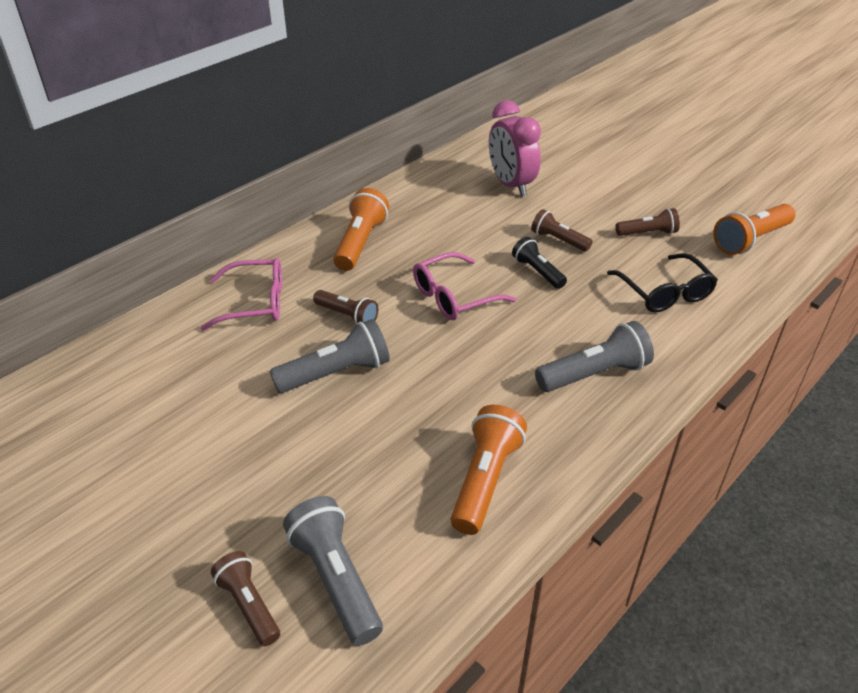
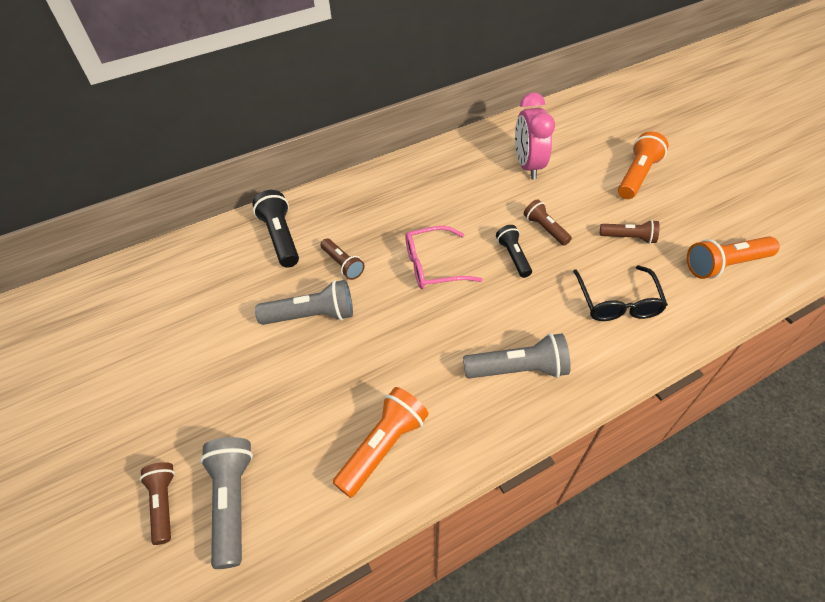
camera: 20 degrees right, 10 degrees up
(256, 303) = (280, 237): pink glasses -> black flashlight
(360, 242) = (382, 198): orange flashlight -> orange flashlight (637, 176)

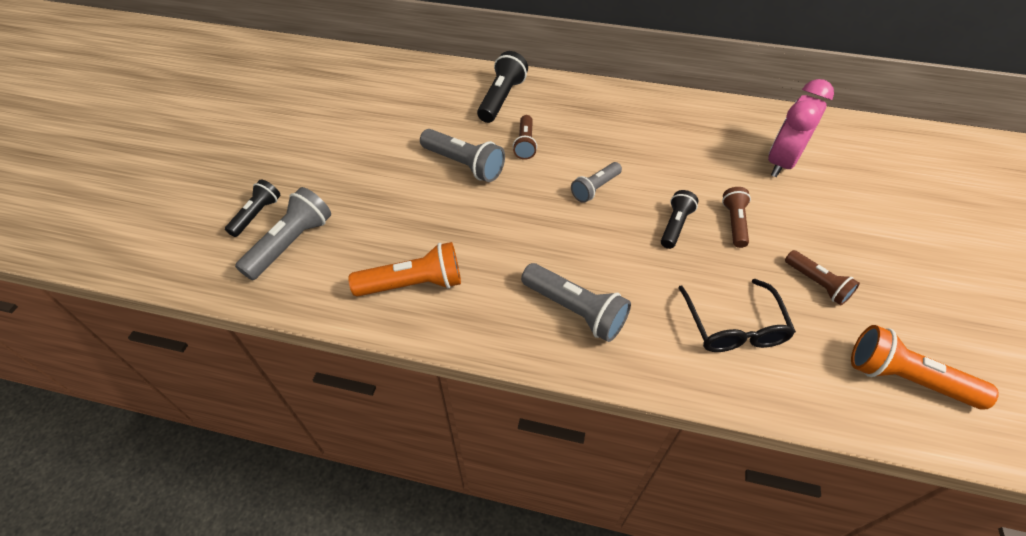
camera: 40 degrees right, 0 degrees up
(164, 503) = (257, 214): brown flashlight -> black flashlight
(433, 265) = (595, 188): pink glasses -> grey flashlight
(617, 302) = (733, 327): black glasses -> black glasses turned 45 degrees counterclockwise
(637, 176) = (899, 237): orange flashlight -> none

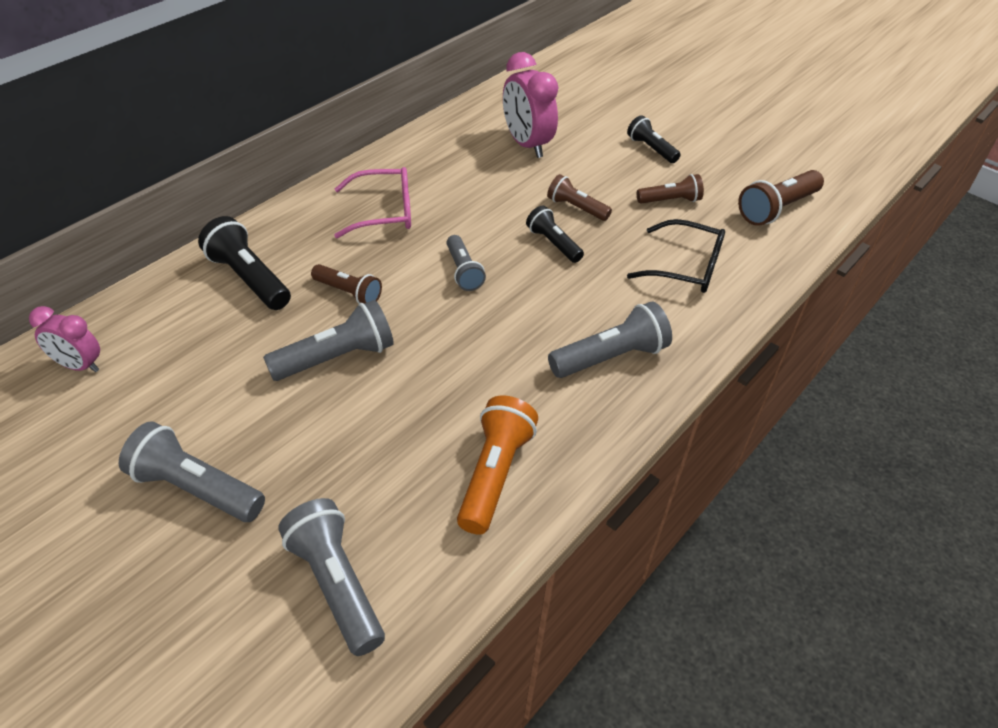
camera: 65 degrees left, 5 degrees down
(257, 214) = (243, 614): black flashlight -> black flashlight (651, 149)
(330, 156) = (195, 488): none -> grey flashlight
(389, 75) = (78, 365): none -> pink clock
(618, 124) = (384, 212): none -> pink glasses
(905, 378) = (776, 209): orange flashlight -> brown flashlight

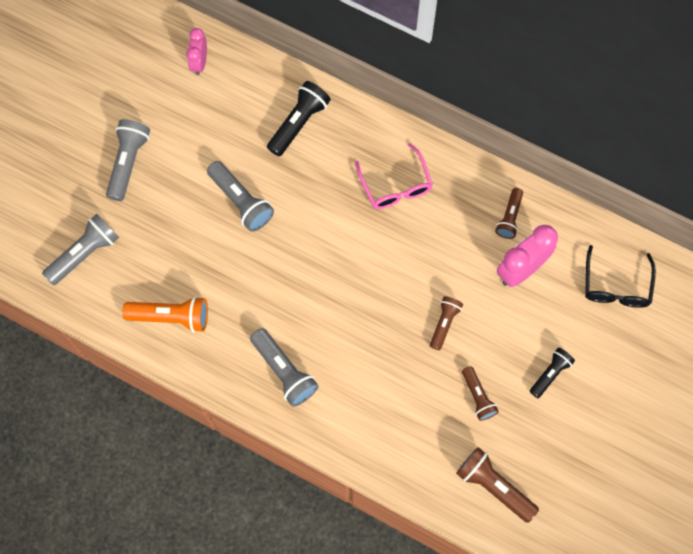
camera: 80 degrees right, 25 degrees up
(348, 293) = (302, 189): brown flashlight -> brown flashlight (509, 218)
(463, 271) = (344, 257): grey flashlight -> none
(553, 243) = (394, 314): black flashlight -> none
(686, 267) = (394, 416): black glasses -> black glasses (616, 286)

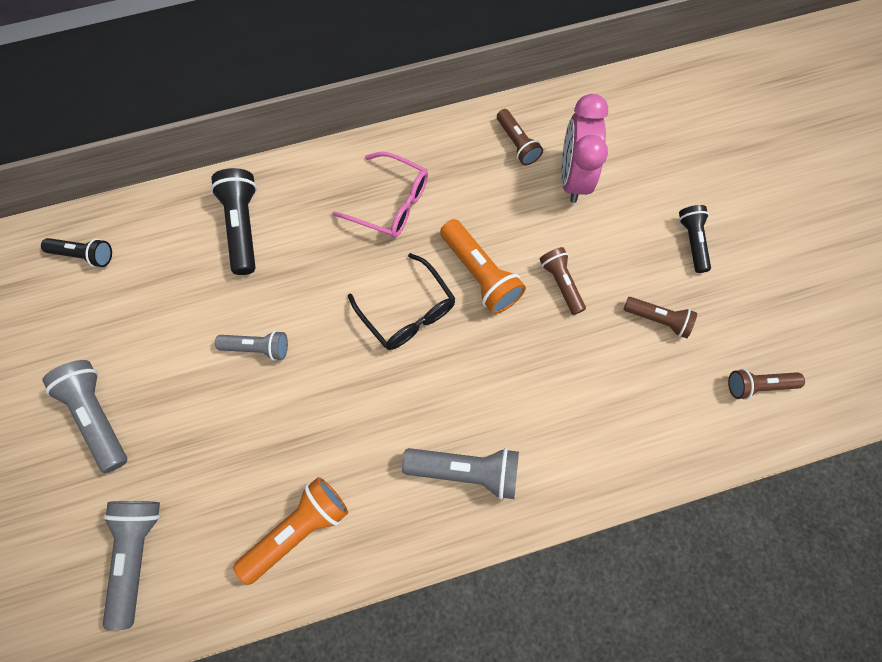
camera: 45 degrees left, 0 degrees up
(199, 62) = (84, 255): pink clock -> black flashlight
(241, 202) = (258, 348): grey flashlight -> grey flashlight, size x0.64
(403, 275) = (480, 274): none -> orange flashlight
(493, 486) = (758, 385): brown flashlight -> brown flashlight, size x0.64
(616, 286) = (661, 122): black glasses -> black glasses (408, 312)

